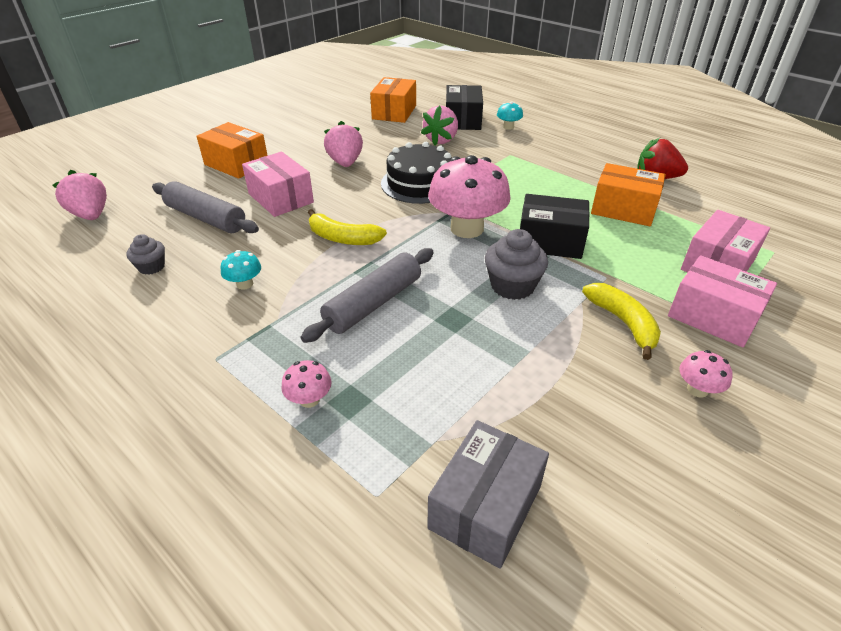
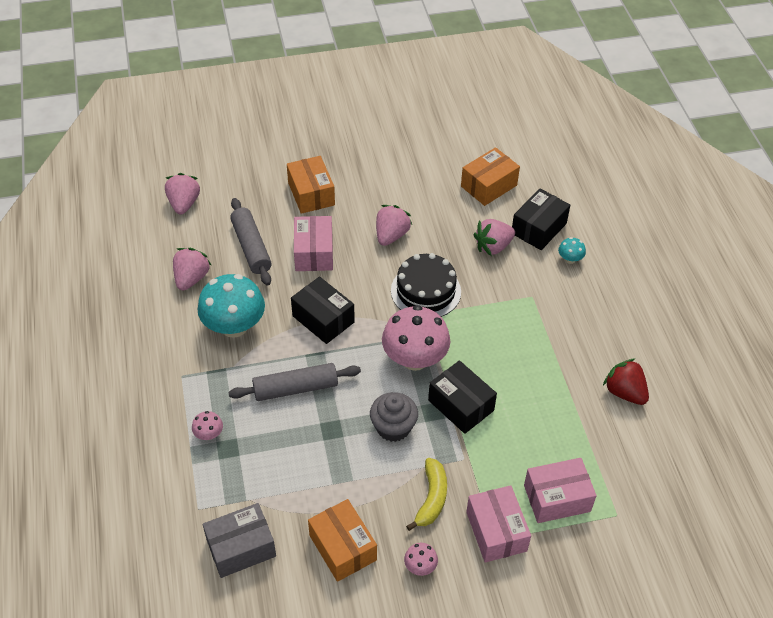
camera: 35 degrees right, 10 degrees up
(151, 267) = (191, 278): grey cupcake -> pink strawberry
(245, 284) = (234, 326): turquoise mushroom -> turquoise mushroom, size x2.29
(342, 238) = (323, 319): yellow banana -> black box
(623, 209) = (554, 408): orange box -> orange box (343, 547)

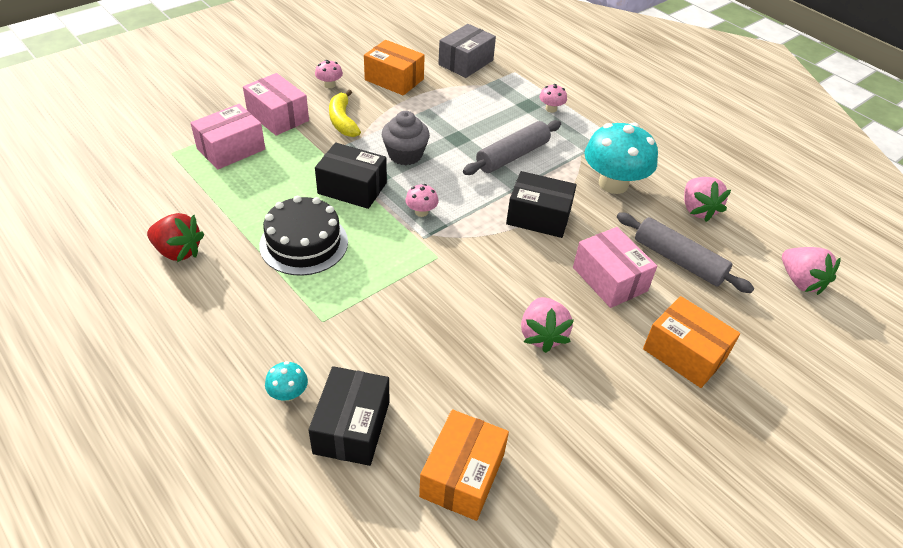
camera: 150 degrees right, 5 degrees down
(415, 358) = (421, 212): pink mushroom -> pink mushroom, size x0.44
(426, 291) = (454, 281): black cake -> black cake (304, 243)
(493, 246) = (404, 371): pink strawberry -> none

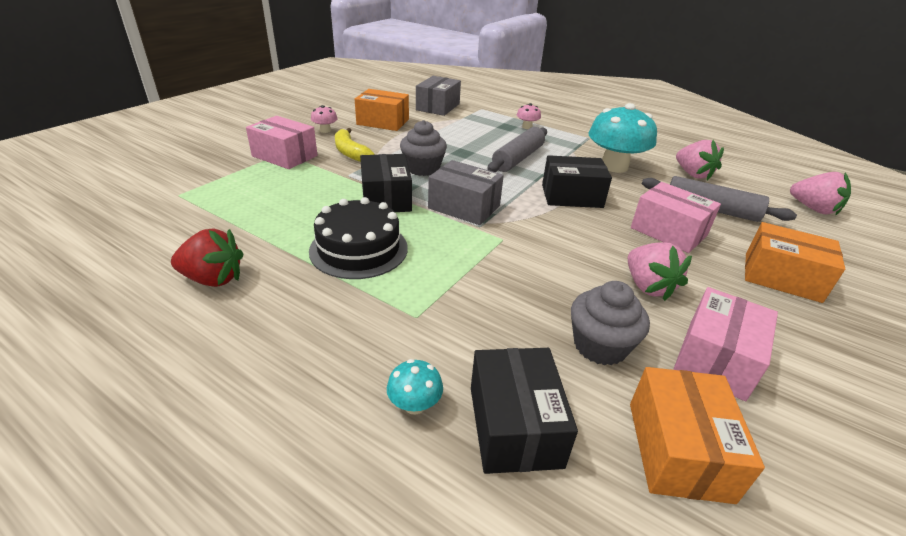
camera: 15 degrees left, 10 degrees down
(231, 149) = (245, 184): pink box -> pink box (715, 358)
(352, 188) = (386, 198): black box -> black box turned 75 degrees clockwise
(421, 212) = (464, 207): pink mushroom -> grey box
(458, 381) = (600, 346): none -> grey cupcake

